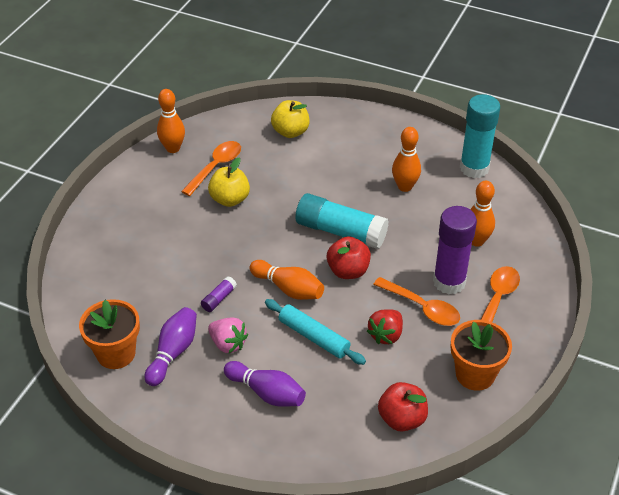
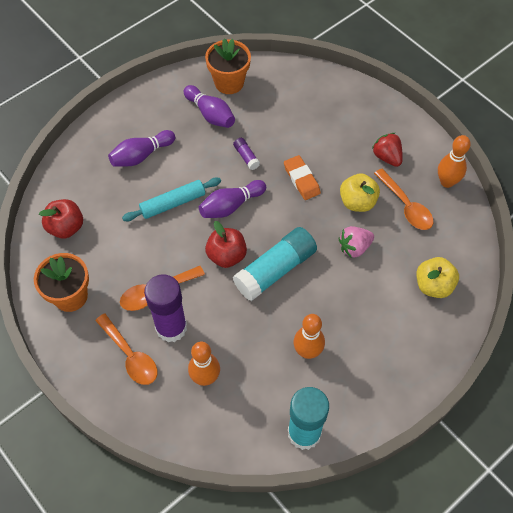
camera: 115 degrees right, 15 degrees up
(225, 246) = (301, 179): none -> orange eraser
(228, 344) = (199, 148): pink strawberry -> pink strawberry (354, 247)
(288, 289) = (230, 206): orange bowling pin -> purple bowling pin
(386, 335) = (145, 252): red strawberry -> red strawberry (387, 157)

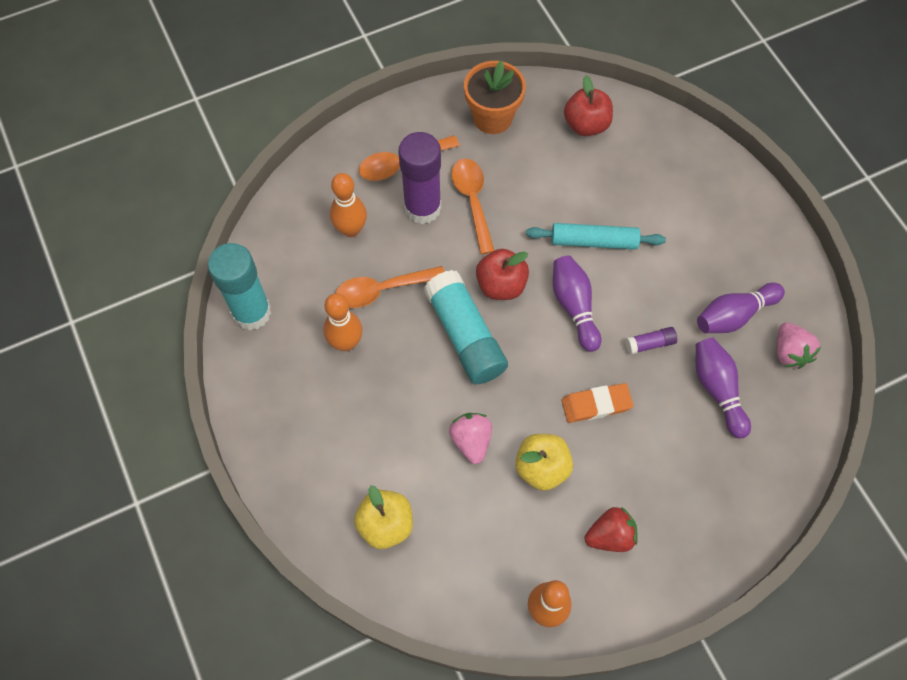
camera: 105 degrees right, 5 degrees up
(141, 155) = (677, 219): purple bowling pin -> purple bowling pin (717, 389)
(173, 203) = (594, 241): turquoise rolling pin -> turquoise rolling pin turned 75 degrees counterclockwise
(229, 83) = (789, 352): orange flower pot -> pink strawberry
(406, 206) = (519, 533): orange spoon -> orange spoon (382, 290)

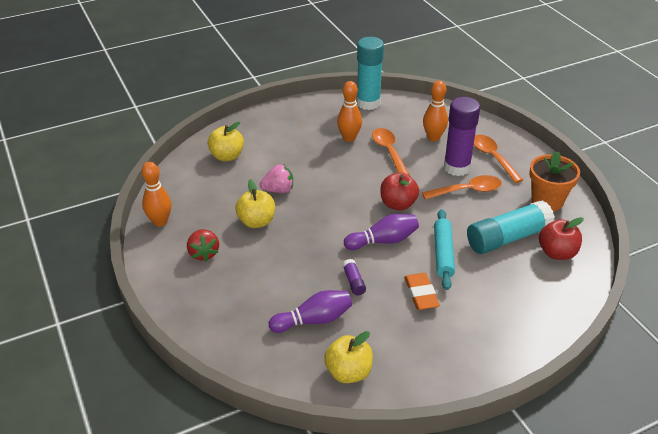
camera: 90 degrees right, 25 degrees down
(465, 336) = (356, 187): turquoise glue stick -> turquoise glue stick (507, 238)
(596, 405) = (302, 250): orange eraser -> orange eraser (421, 294)
(734, 315) = (383, 336): purple bowling pin -> none
(789, 352) = (348, 372): pink strawberry -> yellow apple

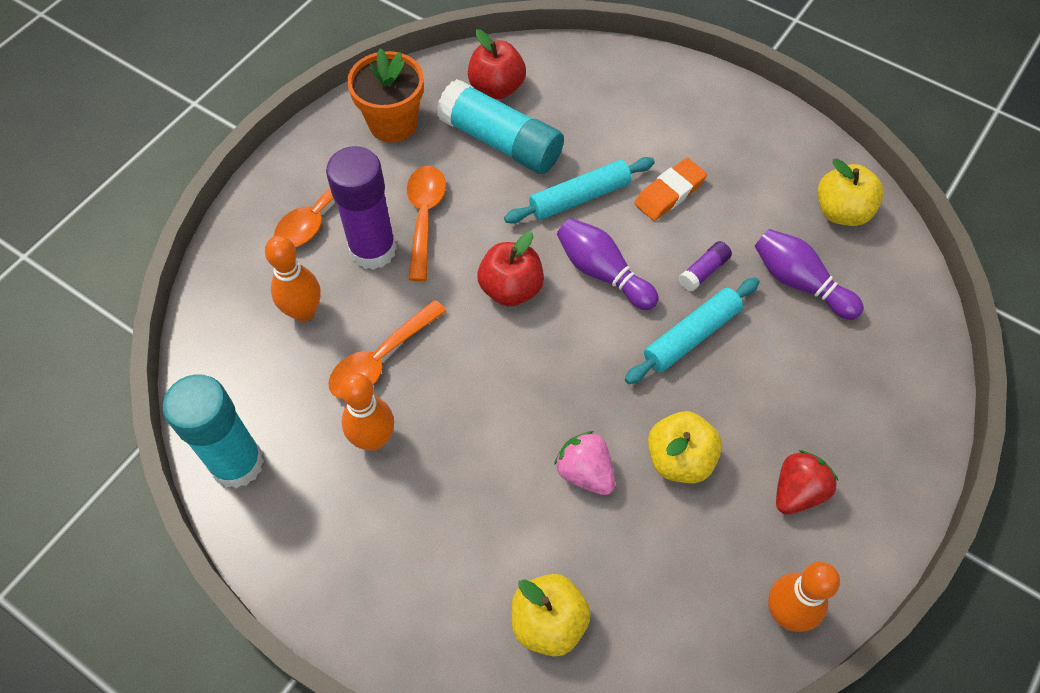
camera: 120 degrees left, 20 degrees up
(317, 257) = (691, 336): none -> turquoise rolling pin
(467, 191) = (424, 217): orange spoon -> orange spoon turned 45 degrees clockwise

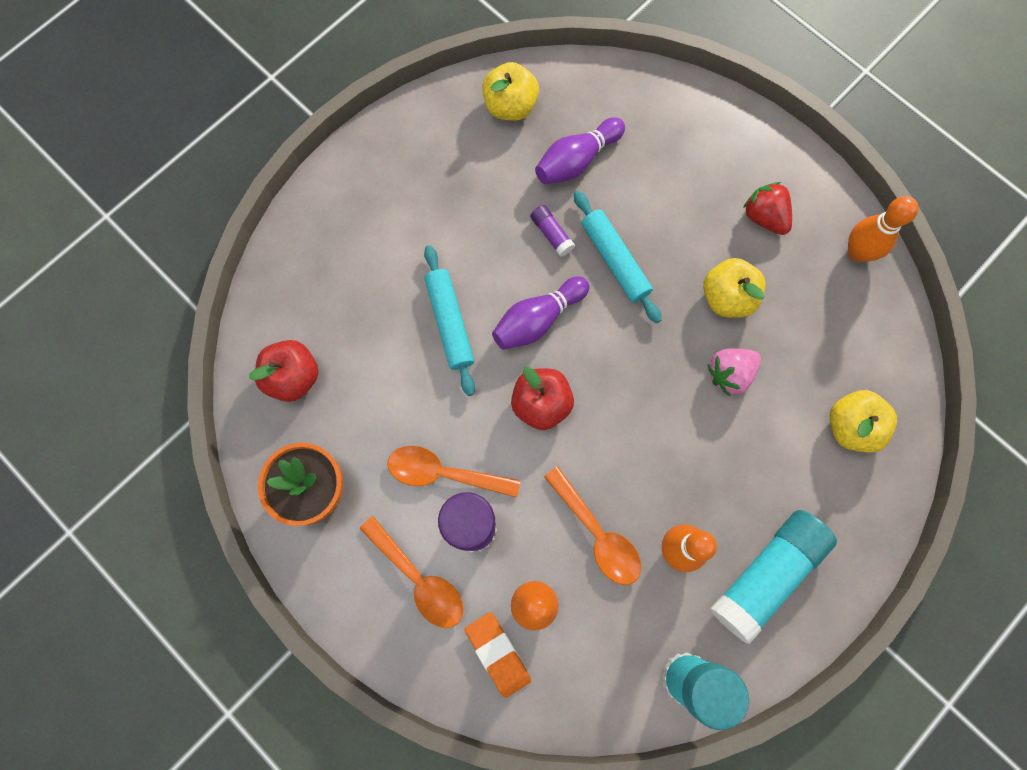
camera: 80 degrees left, 15 degrees up
(501, 142) = (366, 384): turquoise glue stick -> turquoise glue stick (766, 574)
(669, 193) = (461, 242): orange eraser -> orange eraser (498, 654)

